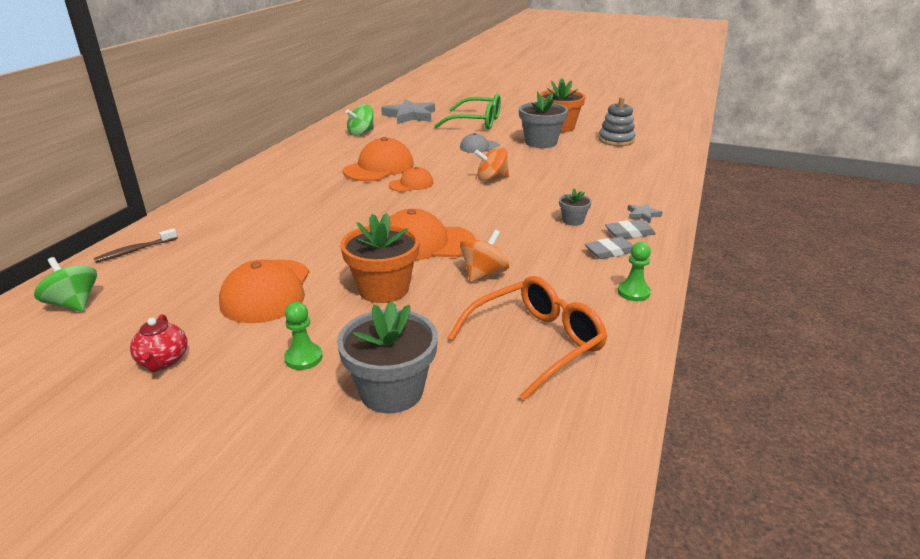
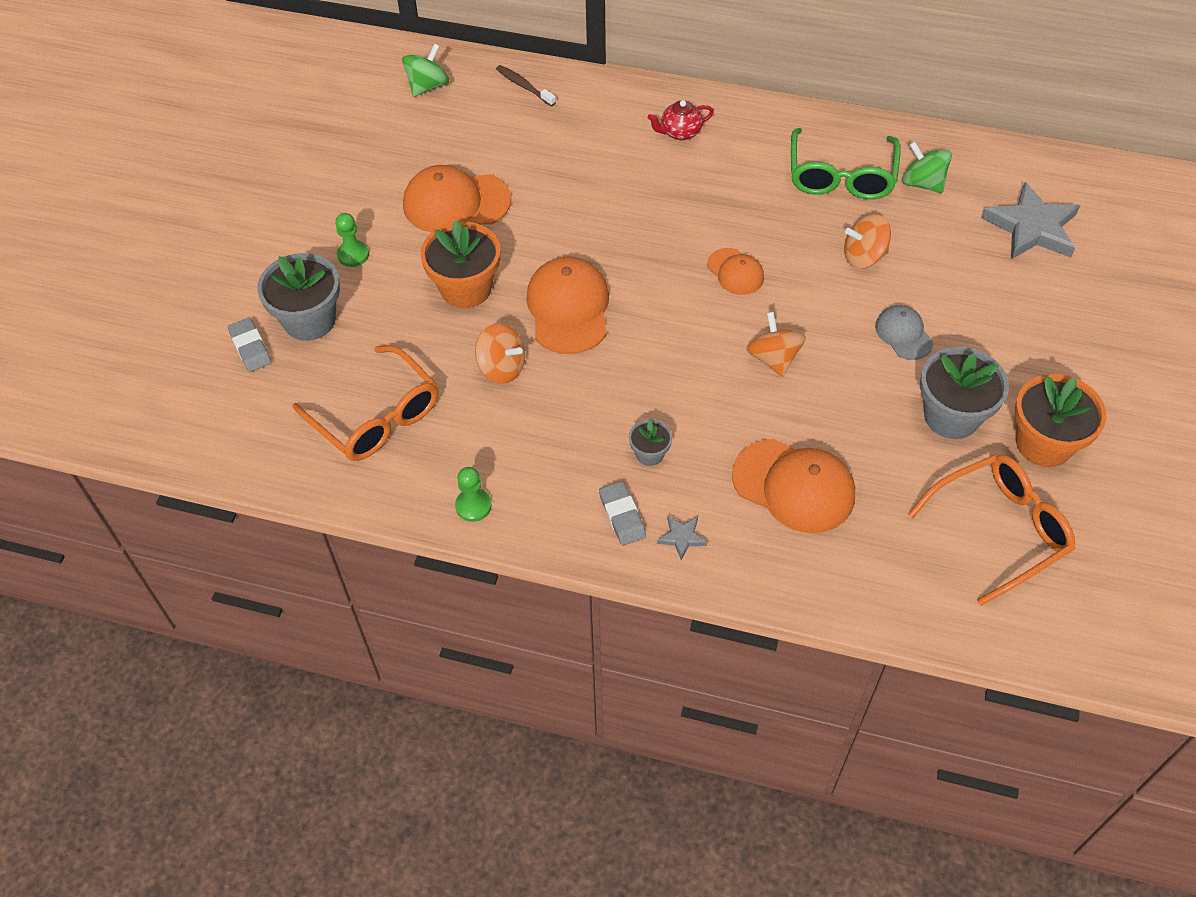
camera: 85 degrees right, 25 degrees up
(163, 361) = (348, 171): red teapot -> red teapot (680, 132)
(379, 167) = (786, 229): orange cap -> orange cap (794, 486)
(414, 150) = (863, 256): none -> orange spinning top
(476, 122) = (1028, 321): green glasses -> green glasses (841, 176)
(610, 251) = (568, 490): grey eraser -> grey eraser (250, 347)
(616, 140) = (999, 530): grey stacking toy -> orange glasses

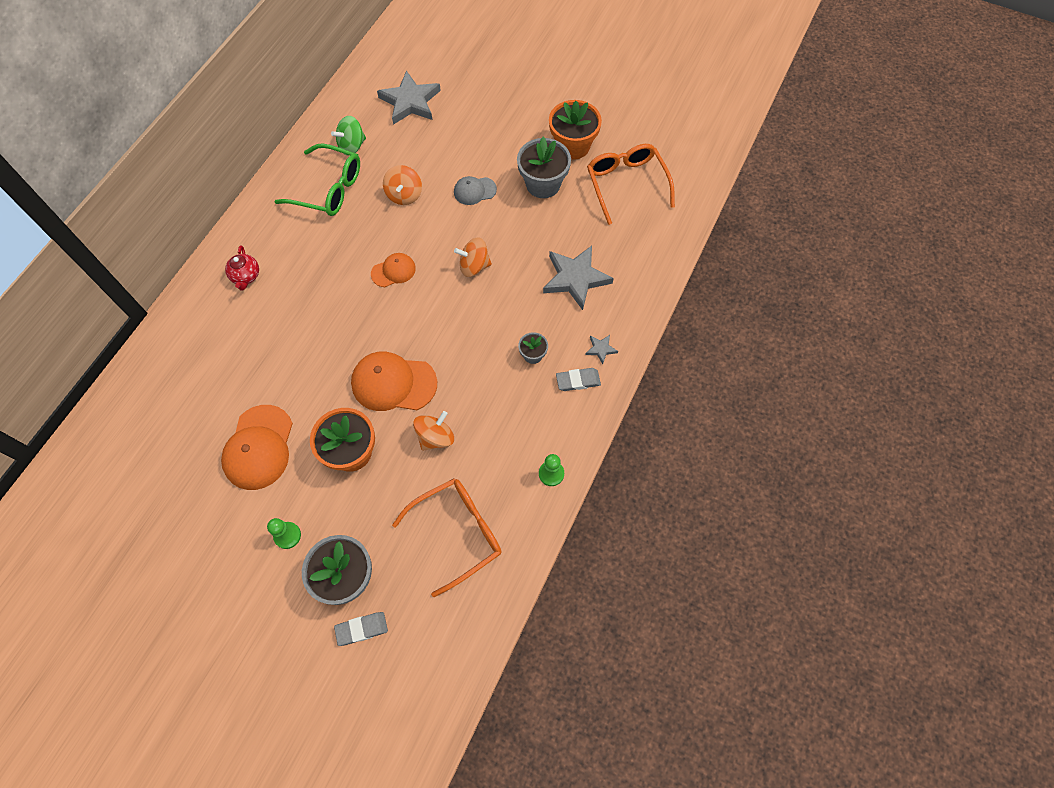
camera: 80 degrees left, 10 degrees up
(428, 86) = (111, 452): green spinning top -> none
(524, 86) = (146, 376): brown toothbrush -> none
(794, 486) = (575, 278): orange cap -> grey star

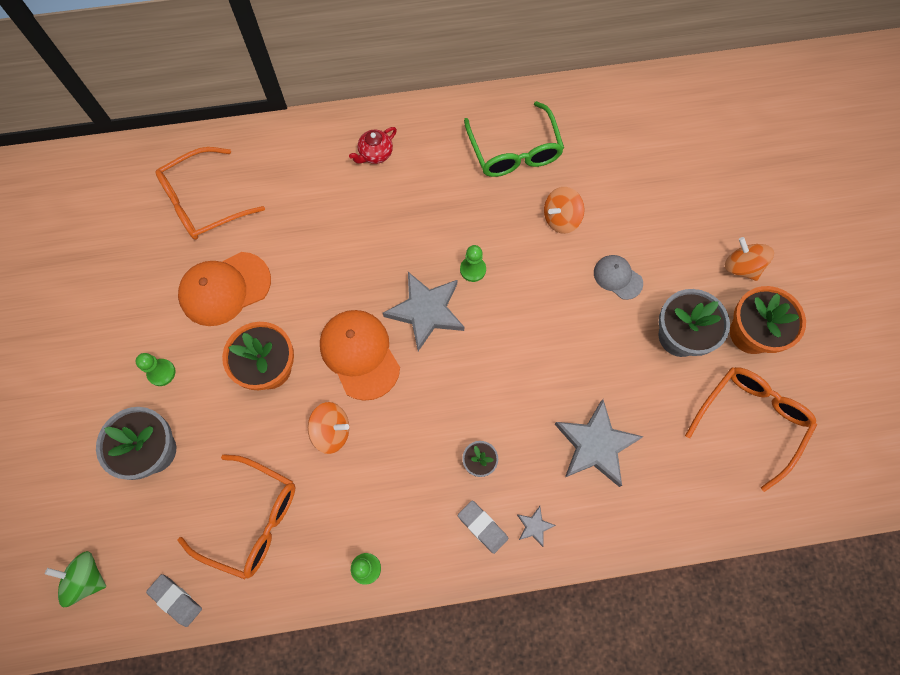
camera: 55 degrees right, 5 degrees up
(170, 421) = (203, 202): none -> orange glasses
(352, 146) = (576, 135): green spinning top -> green spinning top (87, 578)
(362, 629) = (115, 498): grey eraser -> grey eraser (175, 600)
(393, 271) = (473, 269): orange cap -> green pawn
(410, 102) = (668, 147): grey star -> grey star (426, 311)
(474, 266) = (534, 337): orange spinning top -> orange spinning top (741, 267)

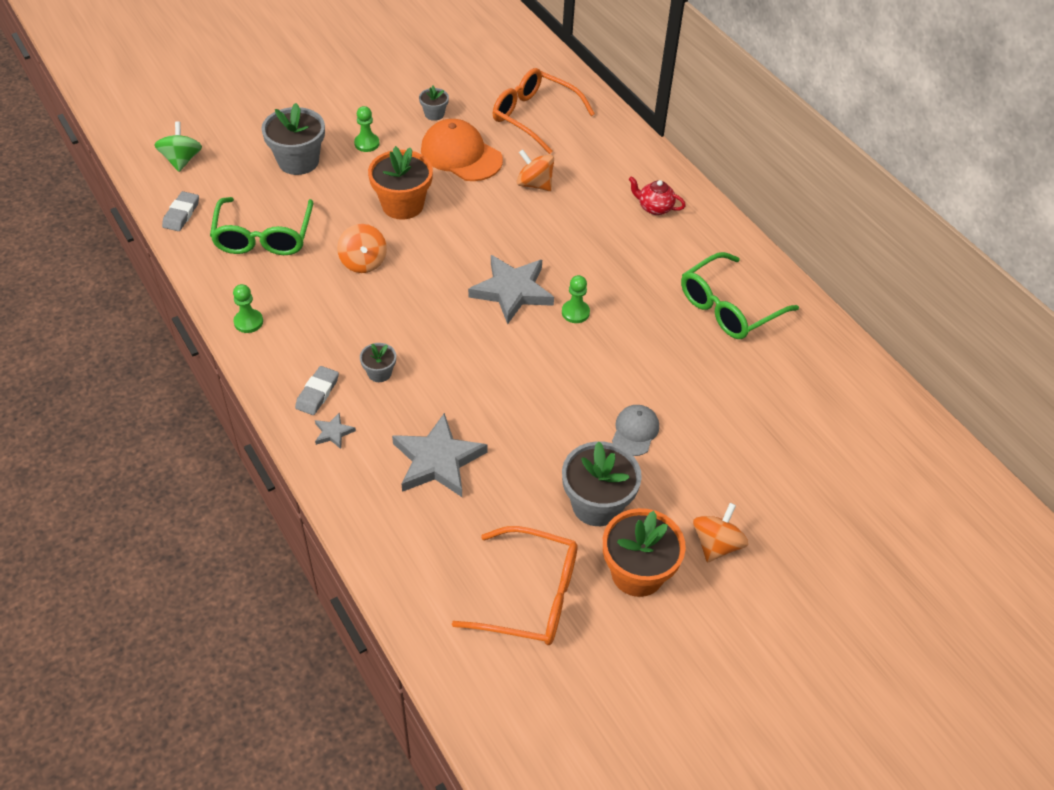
camera: 65 degrees right, 20 degrees down
(150, 292) = (434, 114): none -> grey flower pot
(252, 520) = (263, 237): orange glasses -> green glasses
(359, 354) = (445, 258): orange cap -> none
(561, 219) = (674, 366): orange spinning top -> orange spinning top (534, 184)

